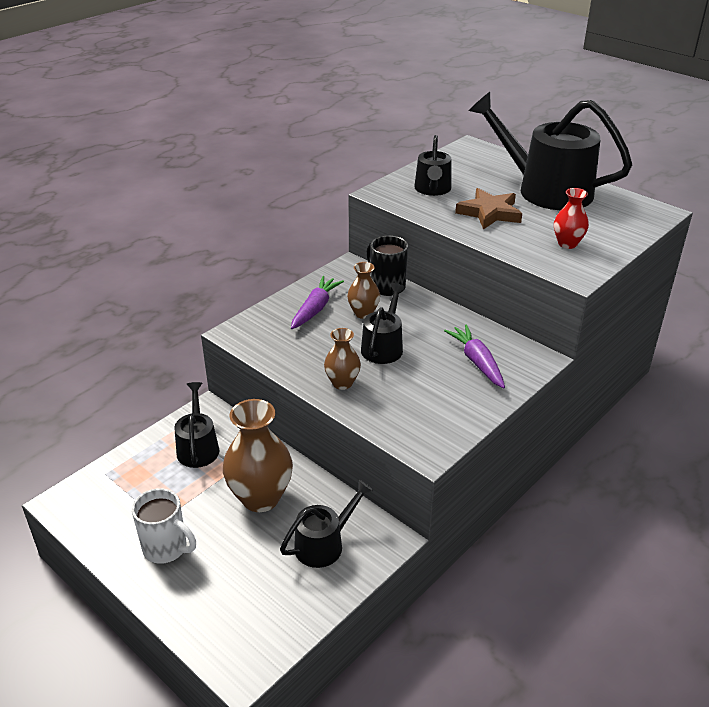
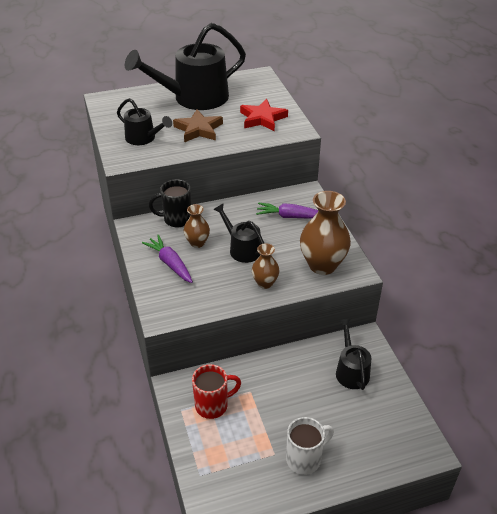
camera: 60 degrees left, 5 degrees up
(198, 447) = (213, 405): black watering can -> red mug
(260, 498) = (289, 387): brown vase -> brown vase (322, 265)
(567, 243) = (262, 118): red vase -> red star

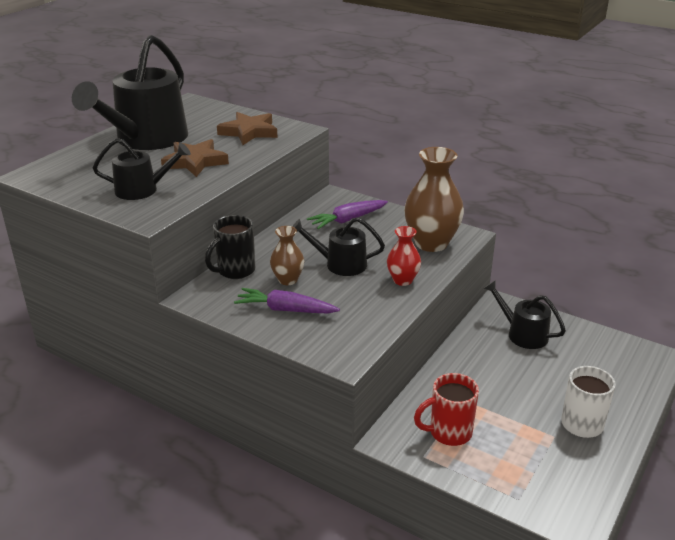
camera: 40 degrees left, 10 degrees down
(213, 405) = (448, 433): red mug -> red mug turned 135 degrees counterclockwise
(262, 118) = (249, 132): red star -> brown star
(265, 283) = (402, 280): brown vase -> red vase

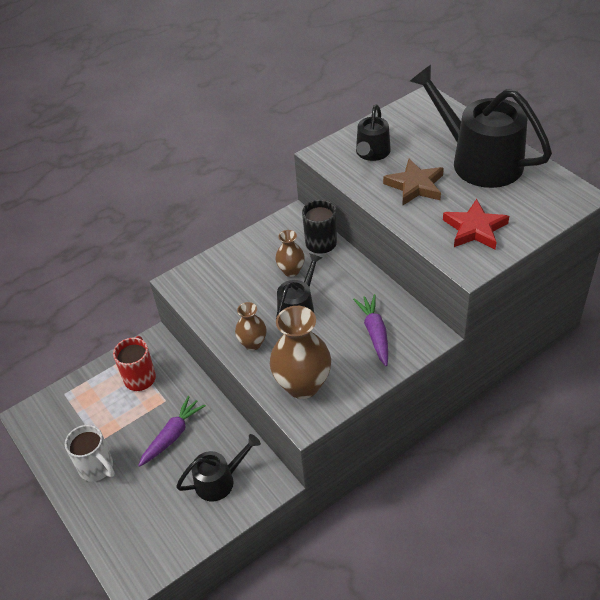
camera: 115 degrees right, 15 degrees up
(249, 132) = (475, 229): brown star -> red star
(286, 310) = (251, 262): purple carrot -> purple carrot (172, 435)
(402, 280) = (253, 343): red vase -> brown vase

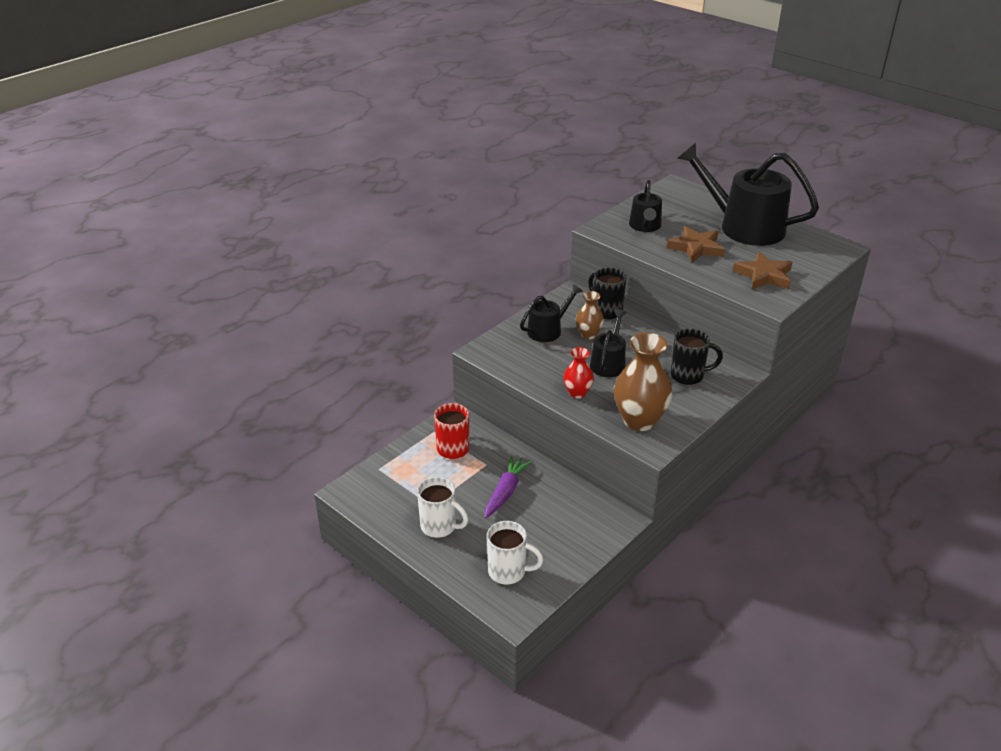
camera: 15 degrees left, 10 degrees down
(143, 530) = (508, 572): none -> white mug
(219, 481) = (567, 523): black watering can -> black watering can (548, 330)
(253, 343) = (577, 393): brown vase -> red vase
(375, 333) = (688, 376): purple carrot -> black mug
(475, 229) = (764, 275): red star -> brown star

